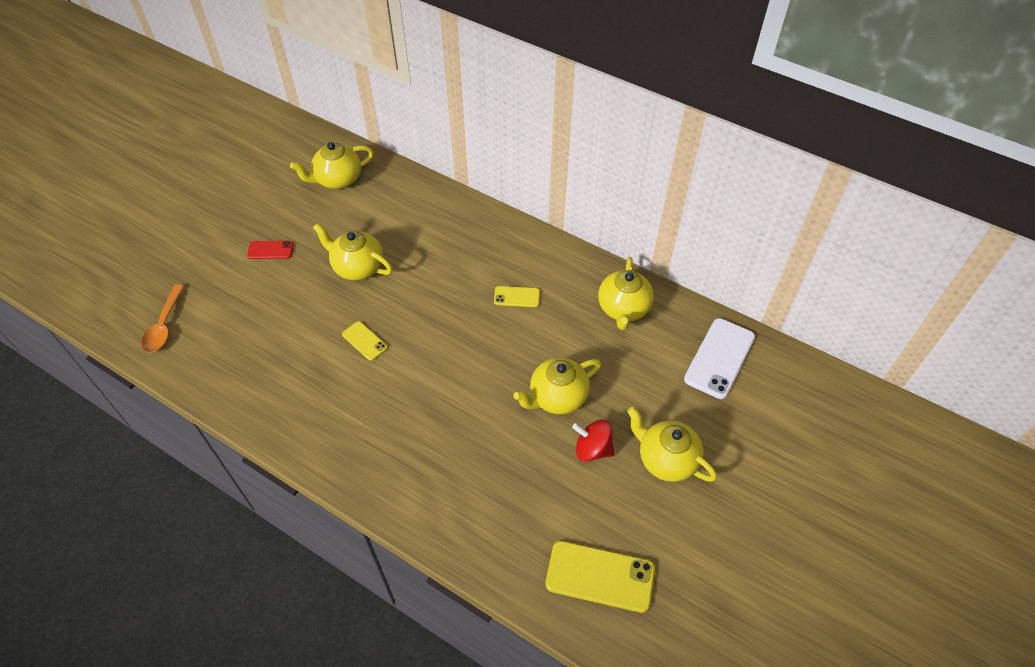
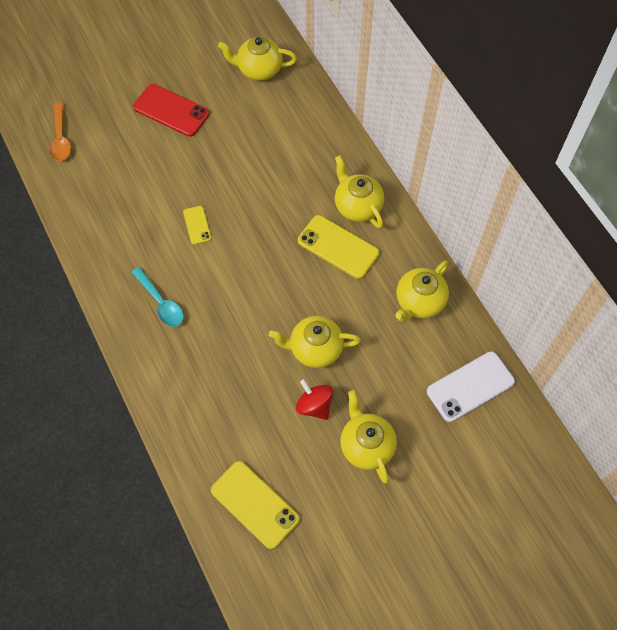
camera: 30 degrees right, 10 degrees up
(164, 325) = (61, 138): orange spoon -> orange spoon turned 45 degrees counterclockwise
(270, 250) = (171, 110): red phone -> red phone, size x1.86
(357, 267) = (228, 158): yellow teapot -> yellow teapot (357, 206)
(374, 431) = (161, 303): none -> turquoise spoon
(517, 297) = (338, 247): yellow phone -> yellow phone, size x1.86

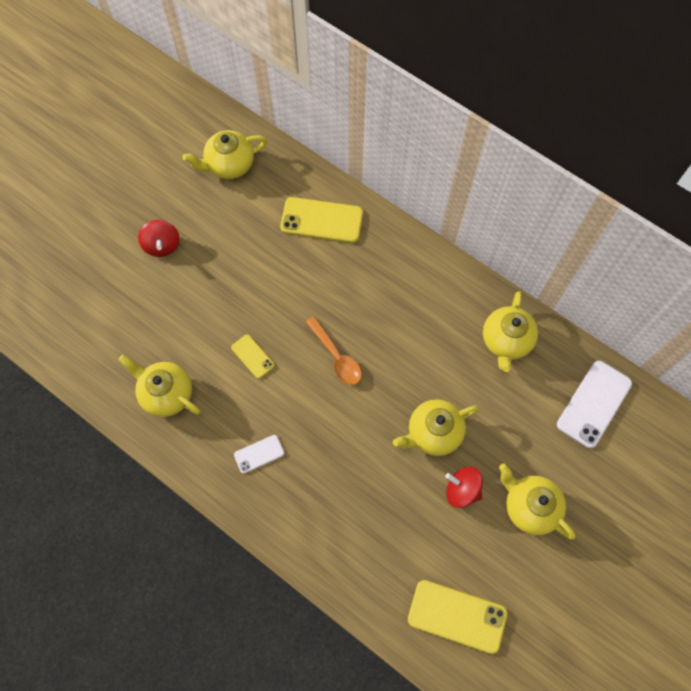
camera: 25 degrees left, 5 degrees up
(61, 138) = (61, 323): orange spoon -> orange spoon (336, 357)
(161, 303) = (259, 454): turquoise spoon -> white phone
(171, 110) = (162, 245): red phone -> red spinning top
(338, 247) = (402, 319): yellow phone -> yellow phone (322, 220)
(357, 206) = (399, 269): yellow teapot -> yellow teapot (166, 393)

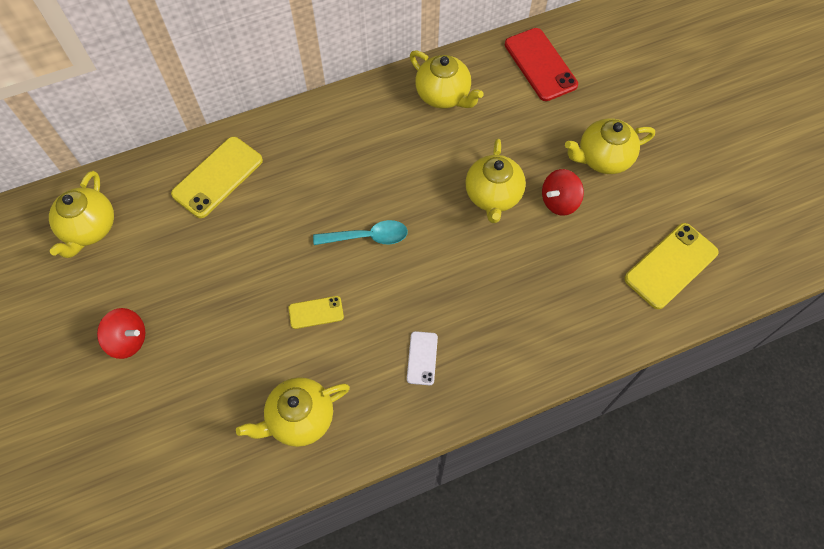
camera: 60 degrees left, 5 degrees down
(336, 357) = (367, 237): orange spoon -> turquoise spoon
(594, 404) = (540, 64): white phone -> red phone

